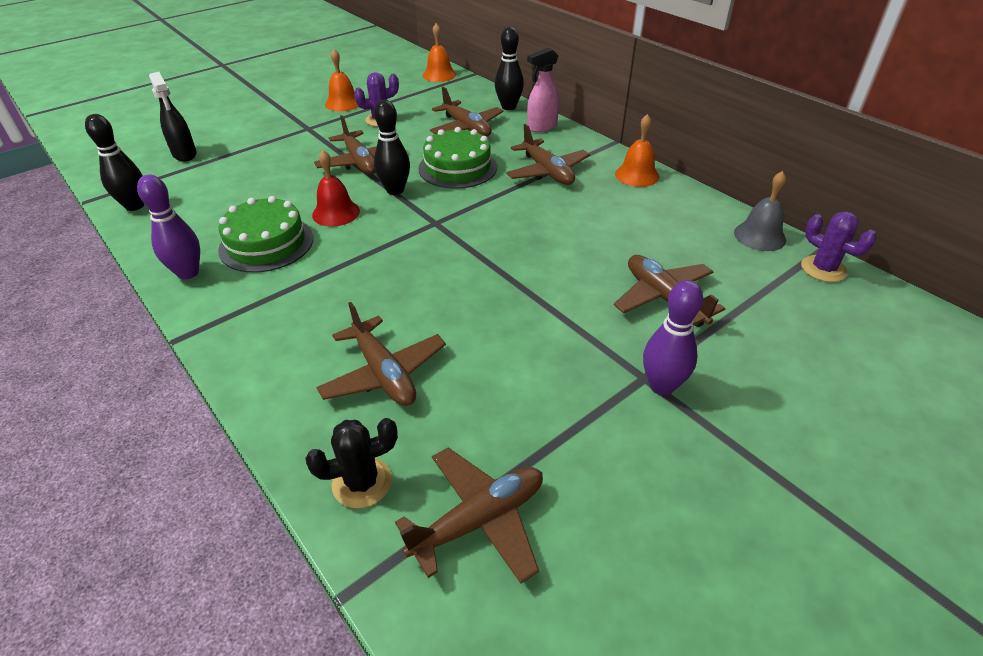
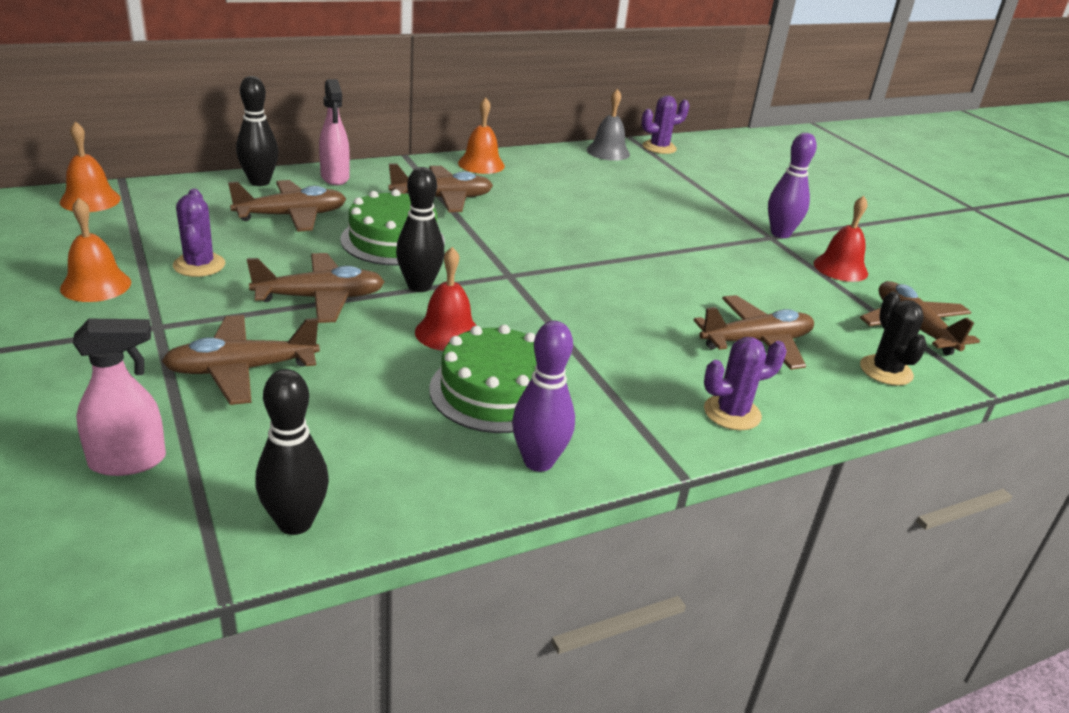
camera: 80 degrees left, 10 degrees down
(185, 154) = (129, 461): black spray bottle -> pink spray bottle
(259, 362) = (732, 413): none -> purple cactus
(603, 446) = (840, 268): none -> red bell
(664, 298) = (679, 205): brown plane -> brown plane (242, 370)

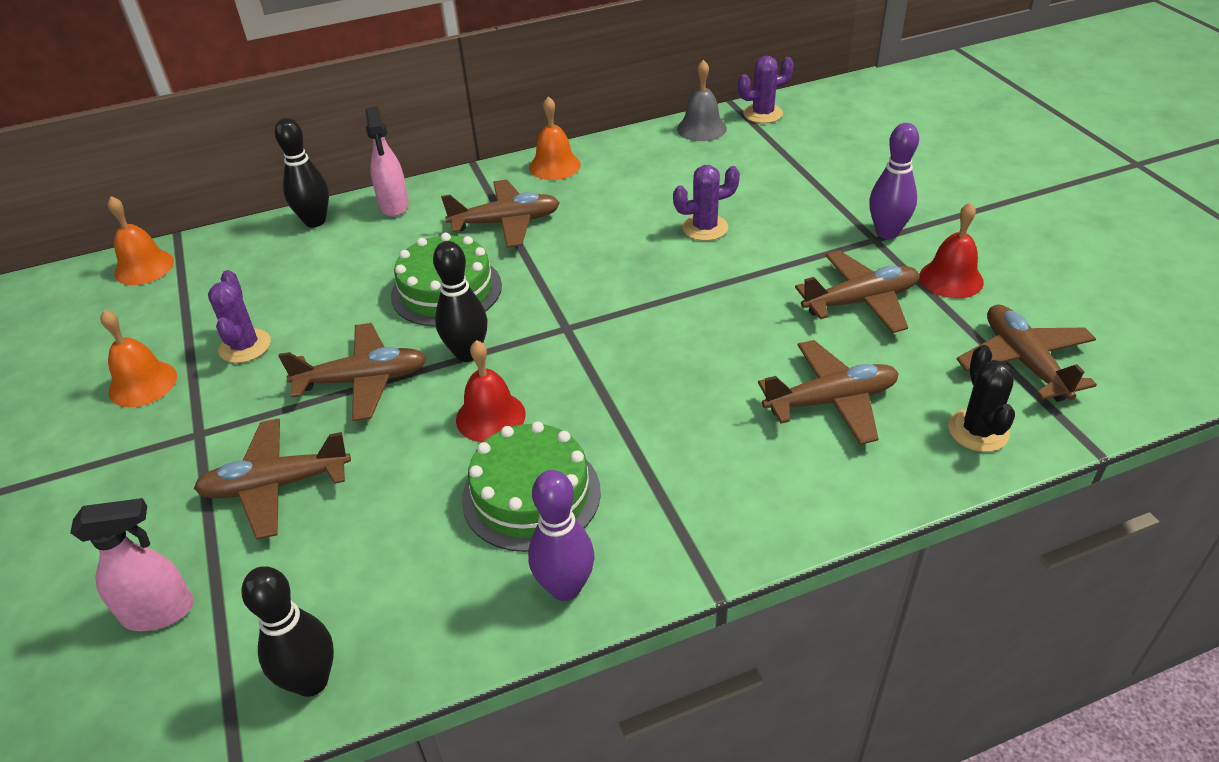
camera: 10 degrees right, 10 degrees up
(291, 216) = (344, 267): brown plane -> brown plane (860, 301)
(732, 413) = (787, 506): purple cactus -> purple cactus (705, 228)

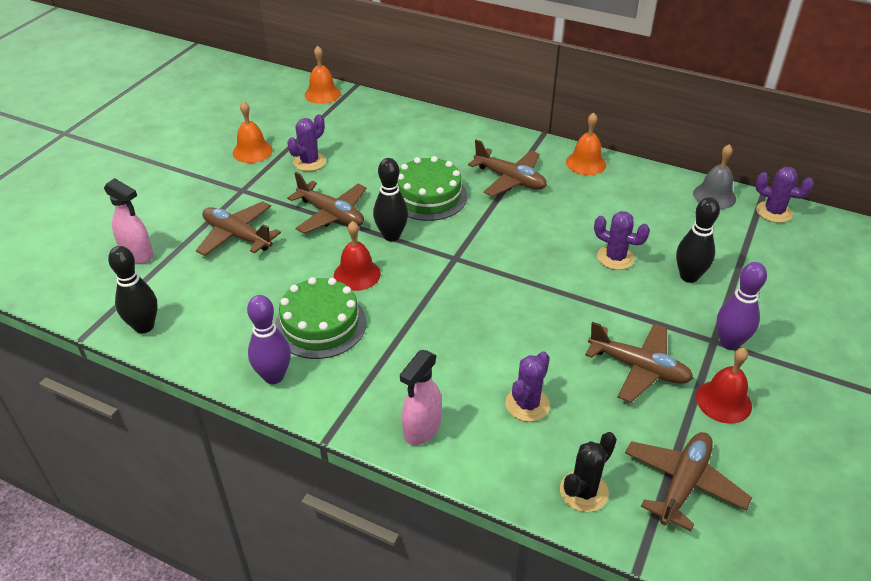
camera: 45 degrees right, 0 degrees up
(315, 221) = (421, 117): black bowling pin -> black bowling pin (689, 276)
(394, 206) = (469, 133): pink spray bottle -> pink spray bottle (421, 429)
(831, 401) = (527, 404): brown plane -> purple cactus

